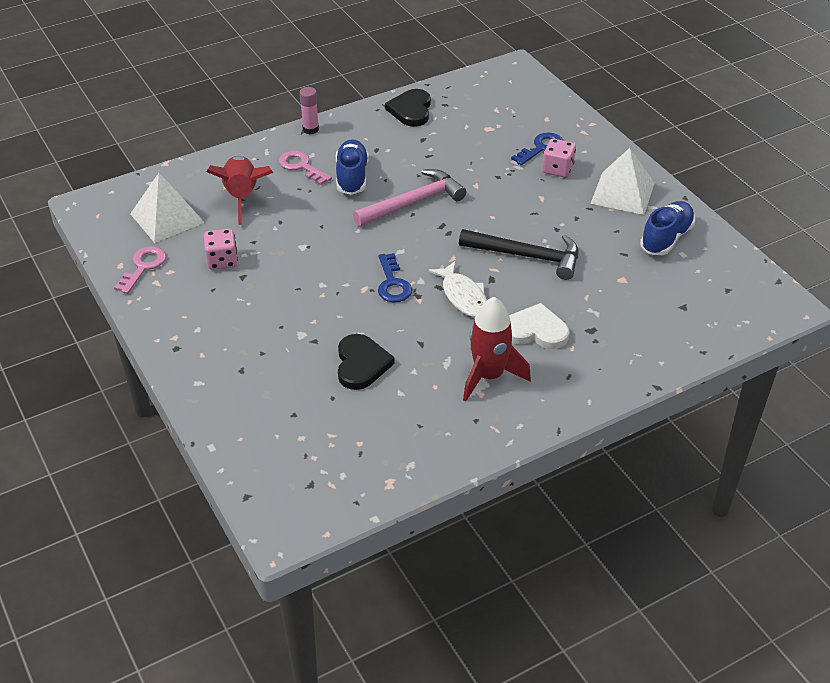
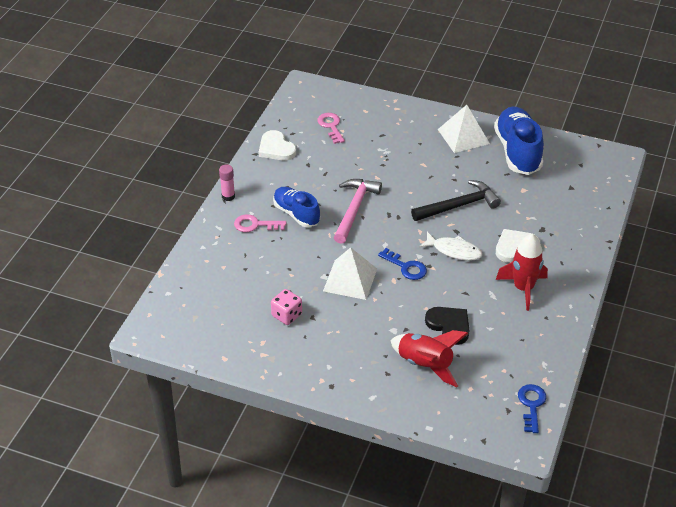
camera: 40 degrees left, 0 degrees up
(143, 267) = (241, 350): pink key -> pink key (331, 126)
(167, 218) = (213, 309): white pyramid -> white pyramid (350, 279)
(242, 197) = (243, 266): red rocket -> red rocket (425, 365)
(411, 110) = (276, 148): black heart -> white heart
(541, 148) = (385, 132): blue key -> blue key (531, 405)
(557, 169) = (411, 141): pink dice -> none
(666, 238) = (517, 152): blue shoe -> blue shoe, size x1.58

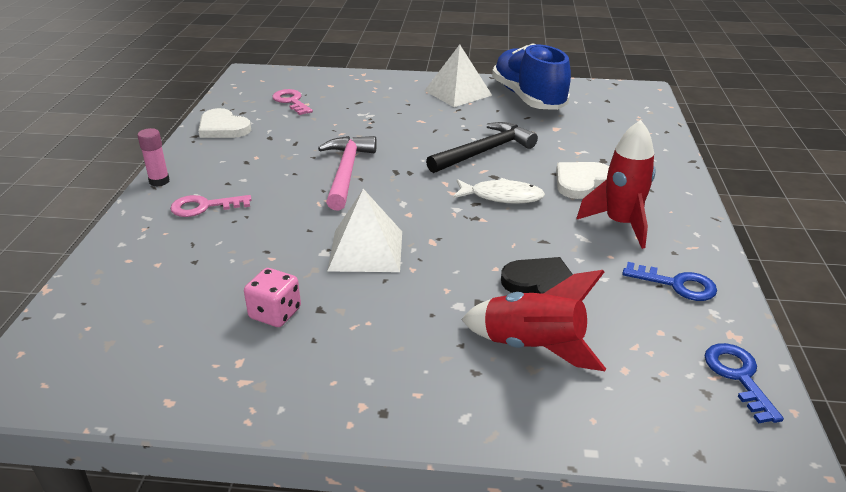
camera: 15 degrees left, 10 degrees down
(296, 214) = (264, 187): blue shoe -> none
(406, 267) = (444, 224): blue key -> blue key (677, 285)

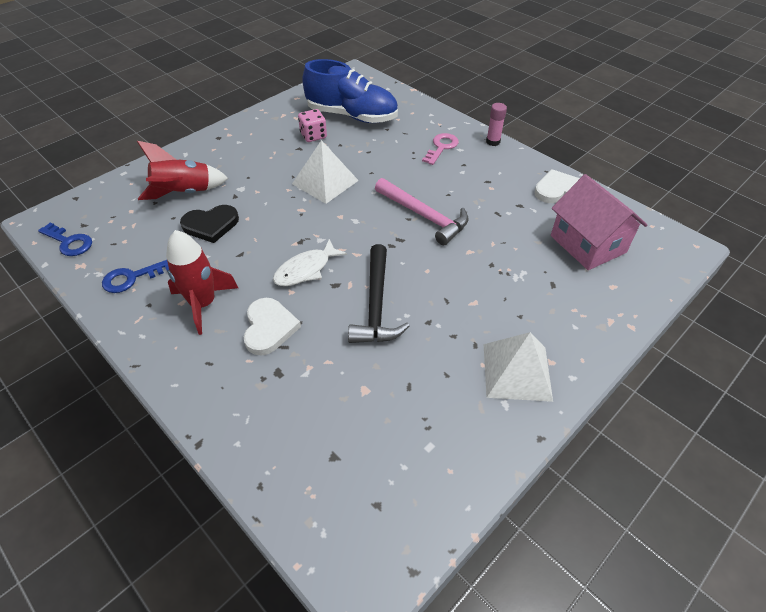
camera: 130 degrees right, 15 degrees up
(291, 101) = (587, 244): pink key -> pink house
(528, 98) = (451, 425): blue shoe -> blue shoe (352, 116)

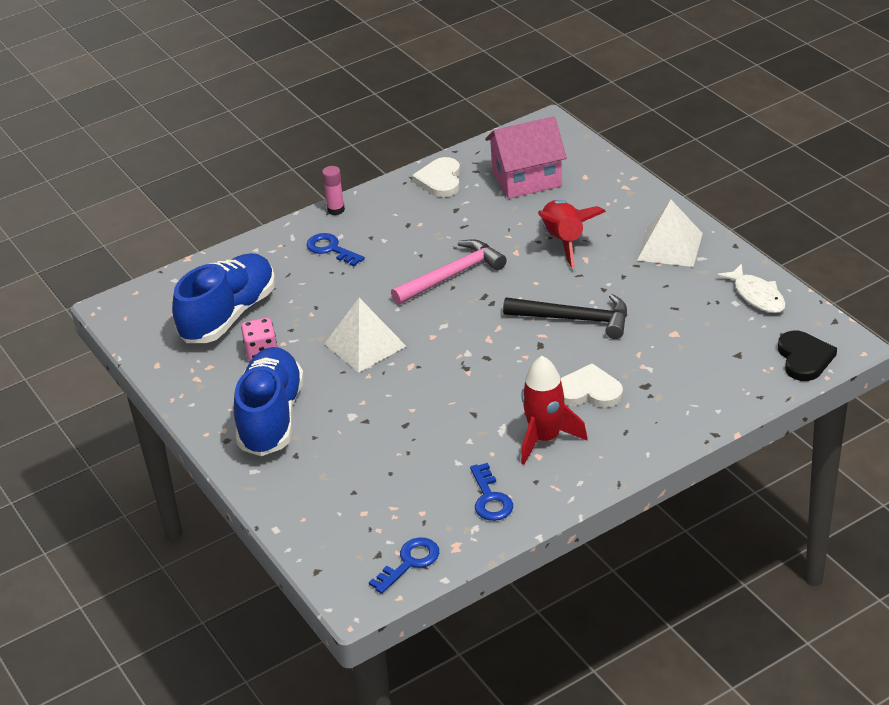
camera: 75 degrees left, 10 degrees down
(184, 193) = (344, 466): red rocket -> red rocket (564, 241)
(211, 225) = (416, 439): black heart -> black heart (804, 358)
(240, 152) = (271, 417): none -> blue shoe
(306, 269) = (512, 364): white fish -> white fish (756, 296)
(441, 147) = (331, 249): pink key -> blue key

